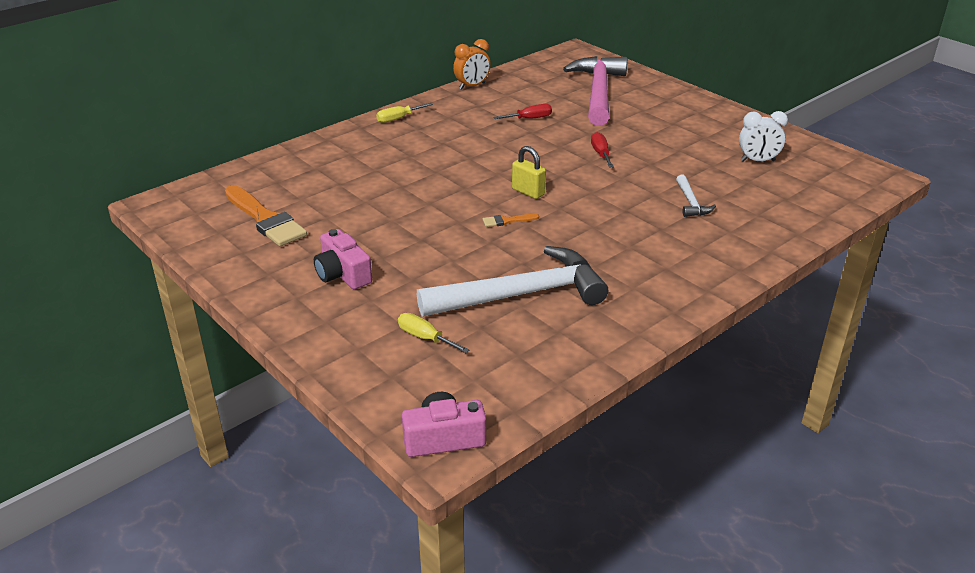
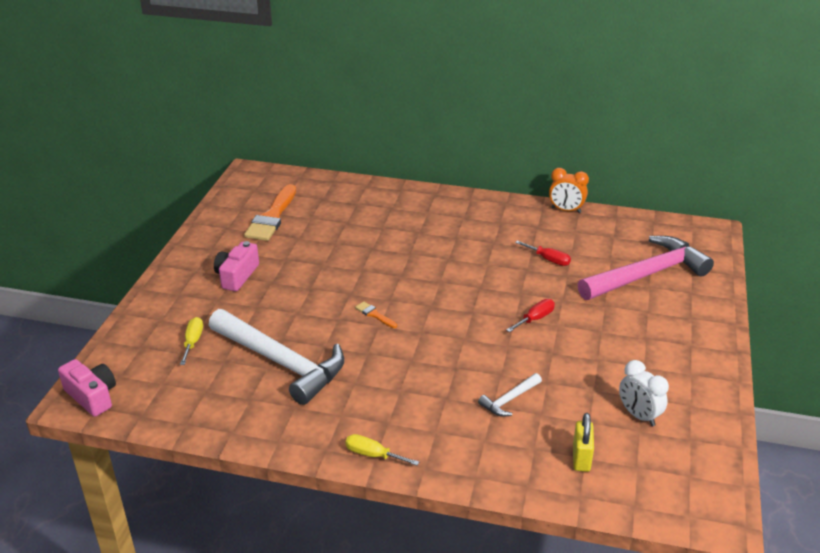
camera: 55 degrees right, 0 degrees up
(398, 118) = (468, 203): yellow screwdriver -> yellow screwdriver (373, 455)
(528, 192) = (428, 307): yellow padlock -> yellow padlock (581, 458)

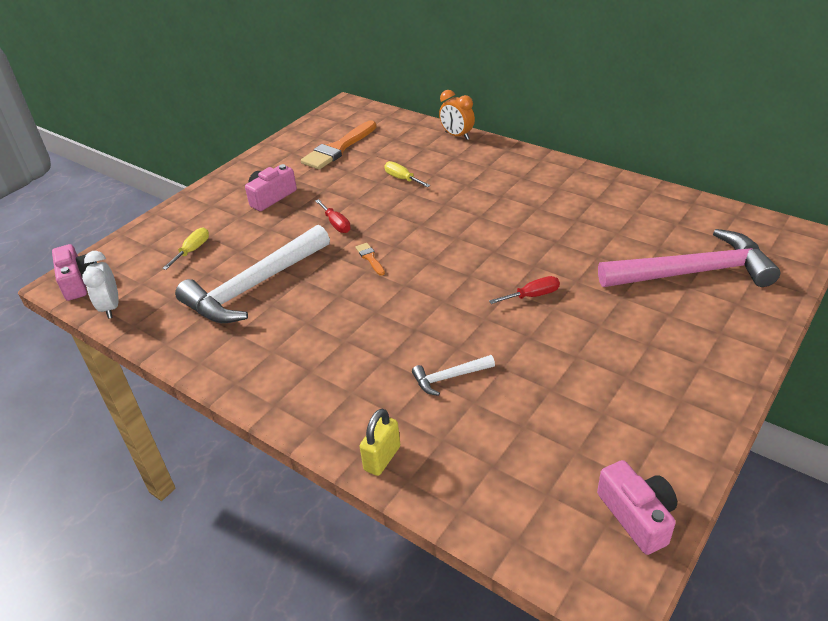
camera: 25 degrees right, 5 degrees up
(281, 362) = (254, 287): white hammer -> white hammer turned 75 degrees clockwise
(373, 455) = (274, 400): yellow screwdriver -> yellow screwdriver (402, 179)
(548, 259) = (586, 235): red screwdriver -> red screwdriver (336, 224)
(566, 210) = (638, 187): orange clock -> orange clock (457, 136)
(581, 458) = (488, 465): yellow padlock -> yellow padlock (382, 458)
(638, 415) = (586, 433): white clock -> white clock (111, 307)
(707, 464) = (637, 516): none -> pink camera

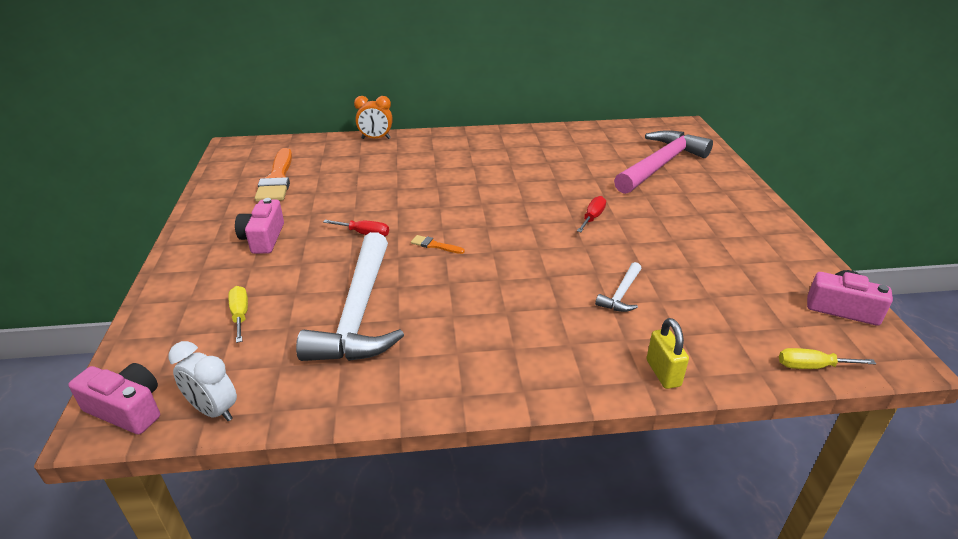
camera: 45 degrees left, 5 degrees down
(402, 179) = (374, 181): yellow screwdriver -> yellow screwdriver (812, 366)

